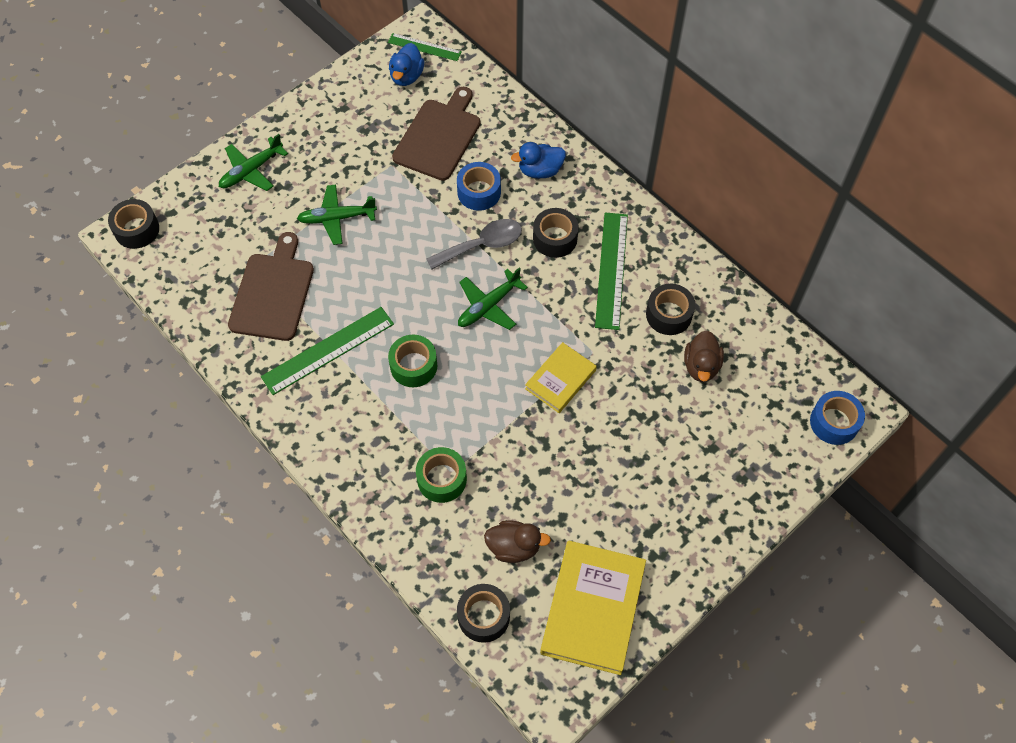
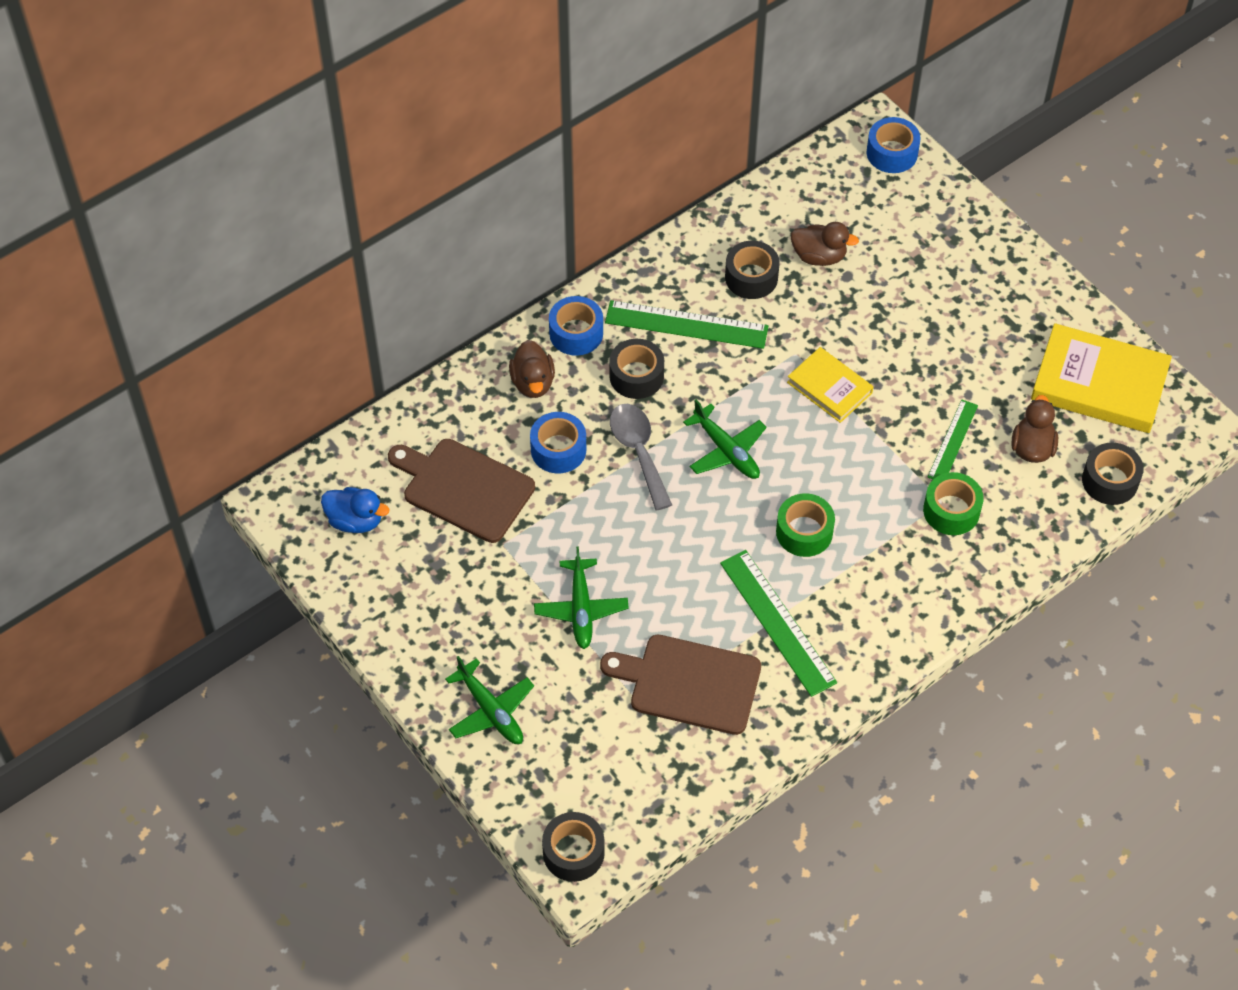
camera: 85 degrees left, 5 degrees down
(424, 47) = (307, 497): green ruler -> green ruler (952, 441)
(540, 170) = (533, 382): blue duck -> brown duck
(591, 194) = (576, 333): none -> blue tape

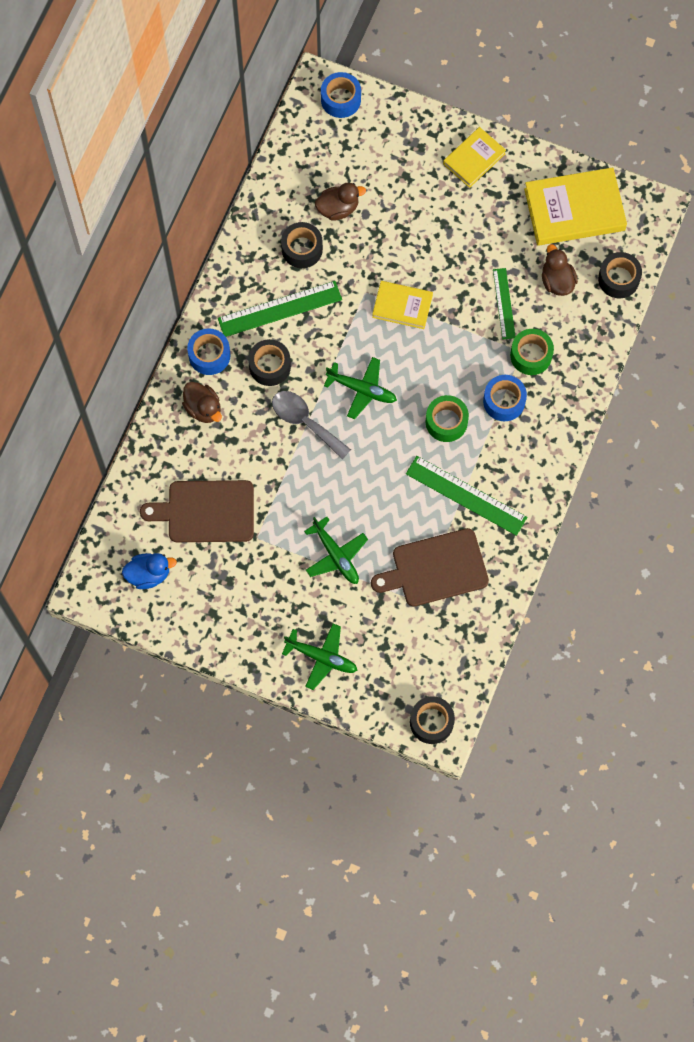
camera: 30 degrees left, 15 degrees up
(558, 449) = (251, 449): blue tape -> blue tape (504, 401)
(1010, 278) = (474, 159): none -> yellow book

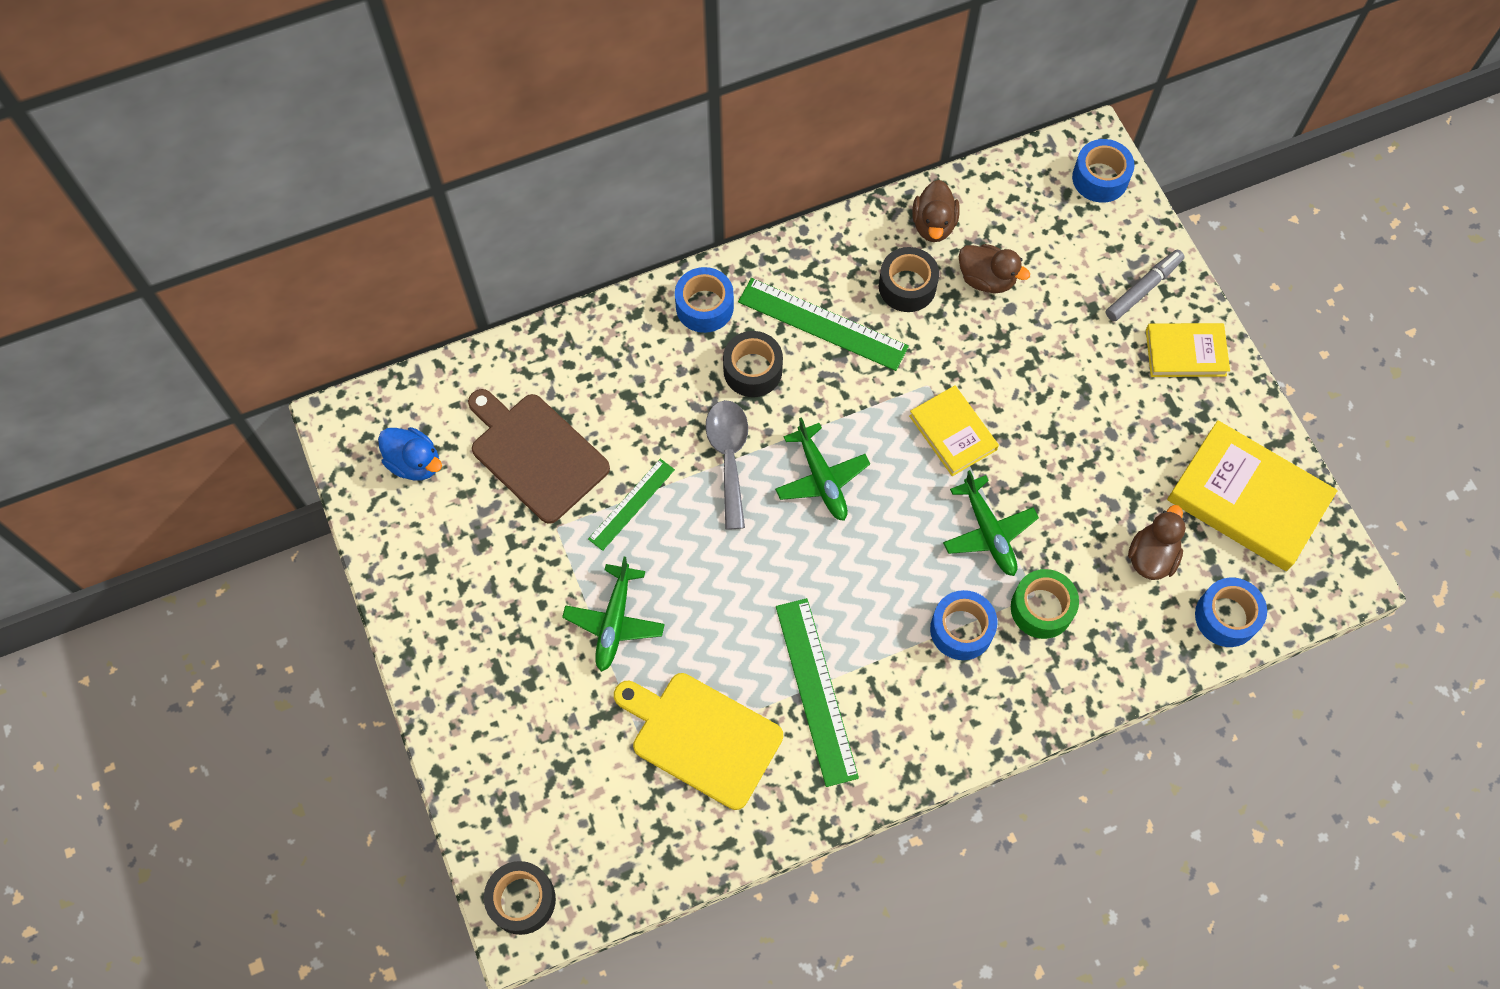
camera: 45 degrees right, 5 degrees down
(203, 408) = (643, 352): brown duck -> brown duck (933, 224)
(321, 657) = (486, 713): green plane -> green plane (988, 531)
(421, 143) = (1143, 289): none -> grey marker
(435, 569) = (701, 737): brown cutting board -> yellow cutting board
(446, 422) = (876, 593): green tape -> none
(504, 303) = (1067, 527): green ruler -> green ruler (631, 504)
(618, 279) = (1226, 617): black tape -> blue tape

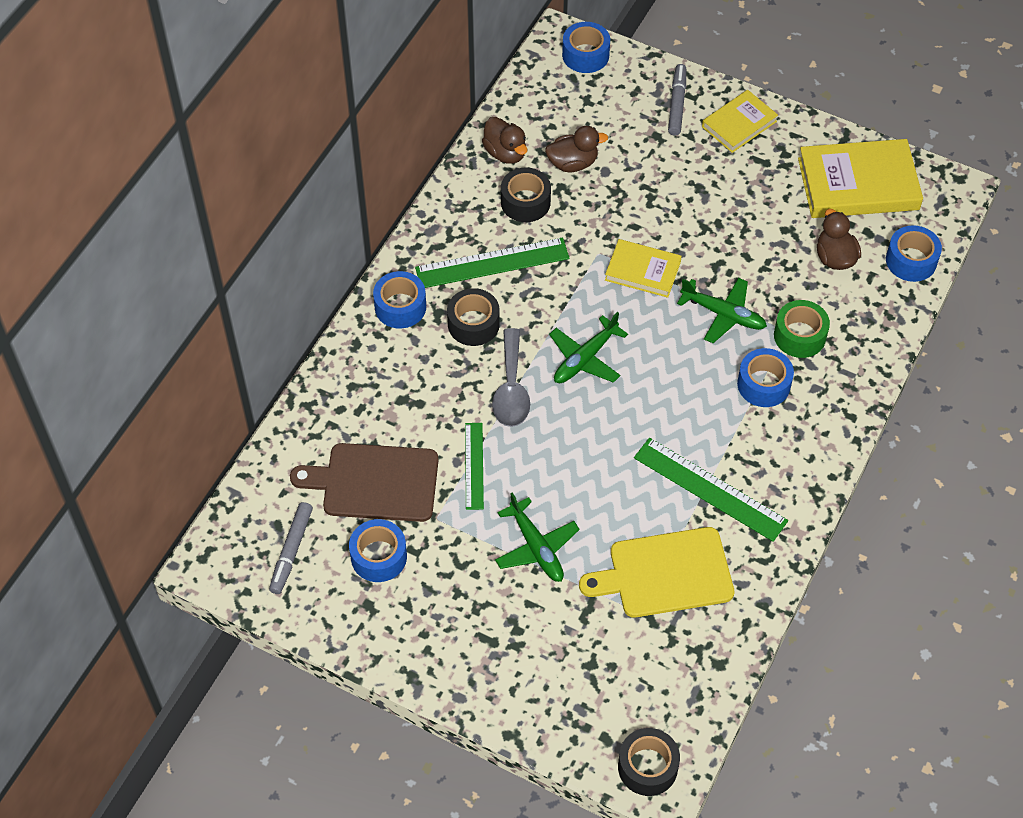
camera: 40 degrees left, 10 degrees down
(415, 463) = (291, 551): blue duck -> grey marker
(478, 524) = (379, 557): none -> blue tape
(729, 457) = (511, 389): grey spoon -> grey spoon turned 135 degrees counterclockwise
(821, 478) = (585, 358): green plane -> green plane turned 105 degrees clockwise

